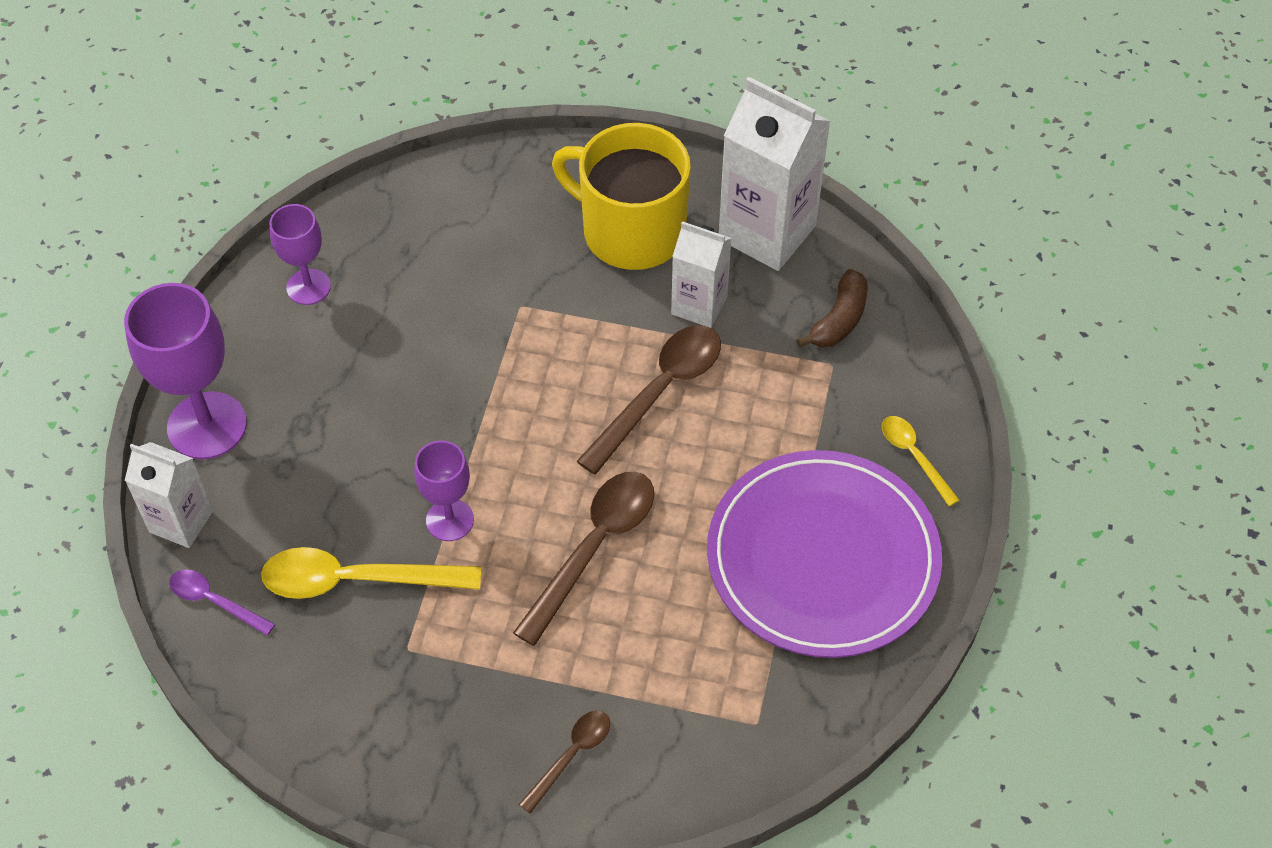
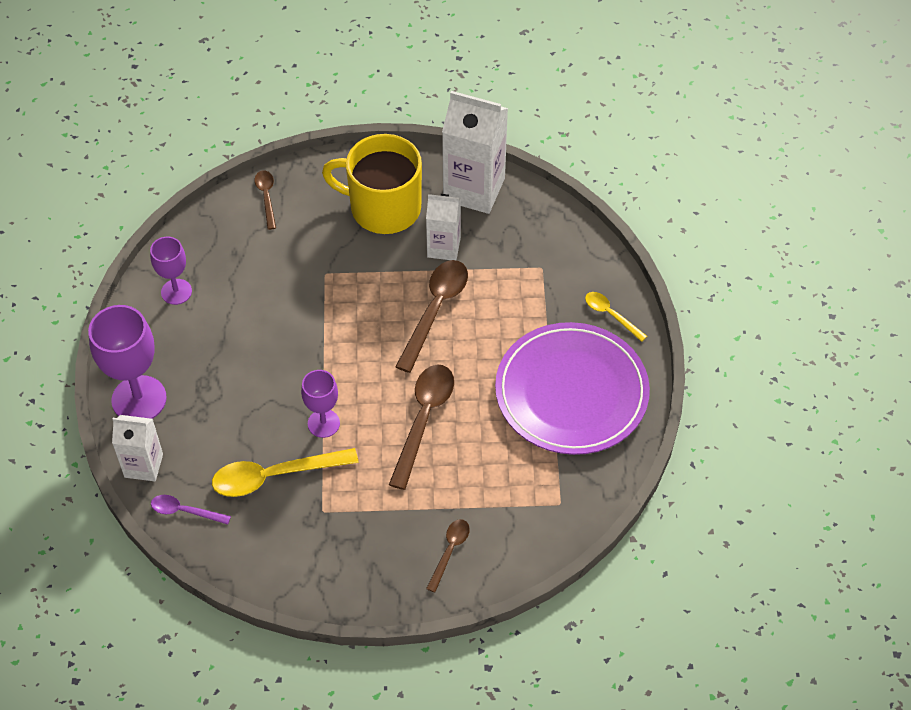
camera: 15 degrees left, 0 degrees up
(474, 183) = (266, 197): none -> brown spoon
(839, 319) = (538, 237): brown banana -> none

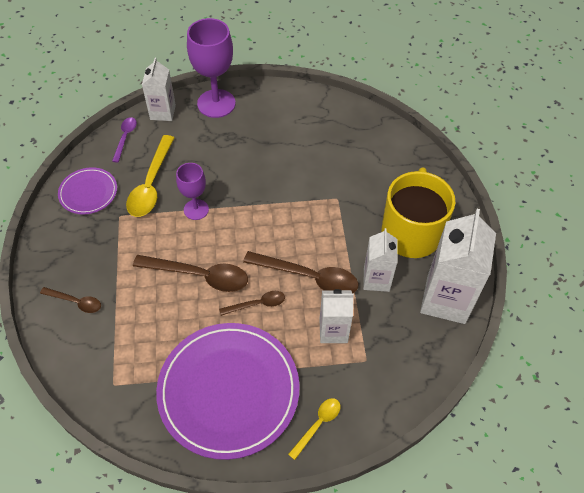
camera: 85 degrees right, 0 degrees up
(176, 292) = (309, 112): purple goblet -> none
(266, 197) = (406, 154): brown spoon -> brown spoon (257, 304)
(274, 476) = (151, 184): yellow spoon -> yellow spoon turned 150 degrees counterclockwise
(278, 551) = (88, 192): none -> purple plate
(505, 293) = (333, 330): none -> white carton

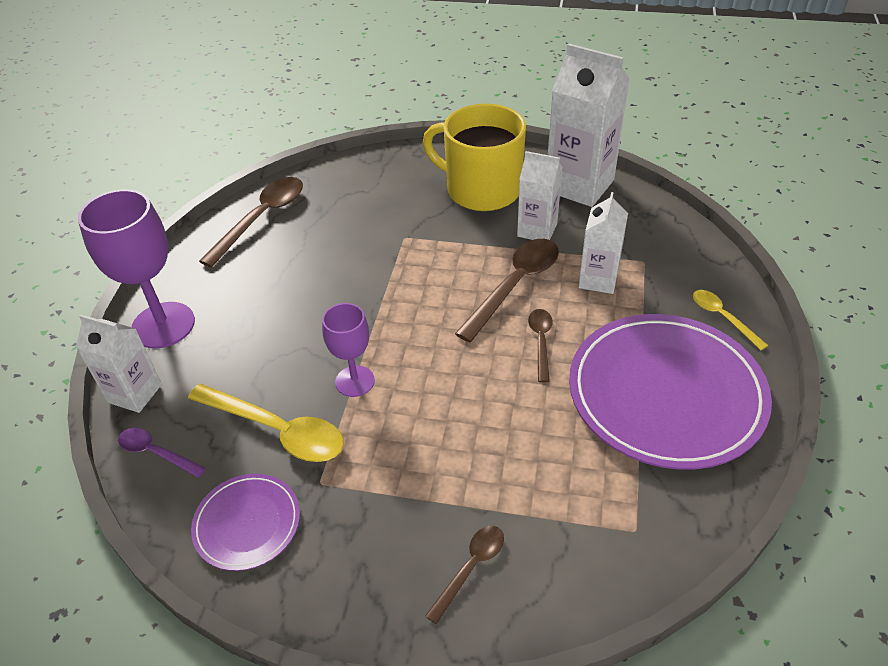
camera: 70 degrees left, 10 degrees down
(199, 276) = (474, 396): brown spoon -> brown spoon (261, 218)

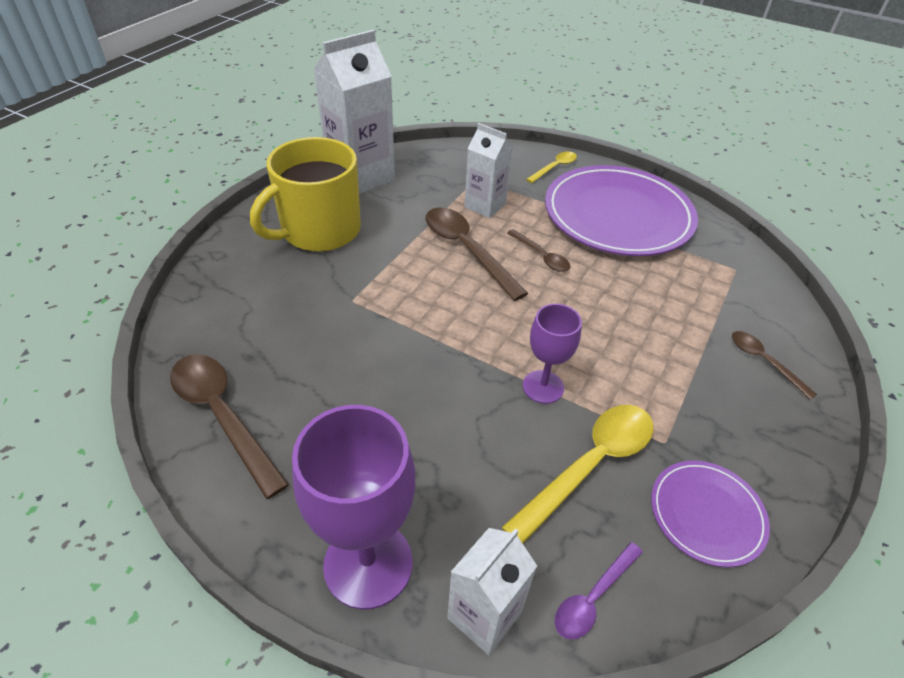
camera: 75 degrees left, 0 degrees up
(537, 230) = (402, 217): white carton -> none
(540, 342) = (541, 256): brown spoon -> brown spoon turned 150 degrees counterclockwise
(722, 317) = (554, 168): yellow spoon -> yellow spoon turned 150 degrees clockwise

